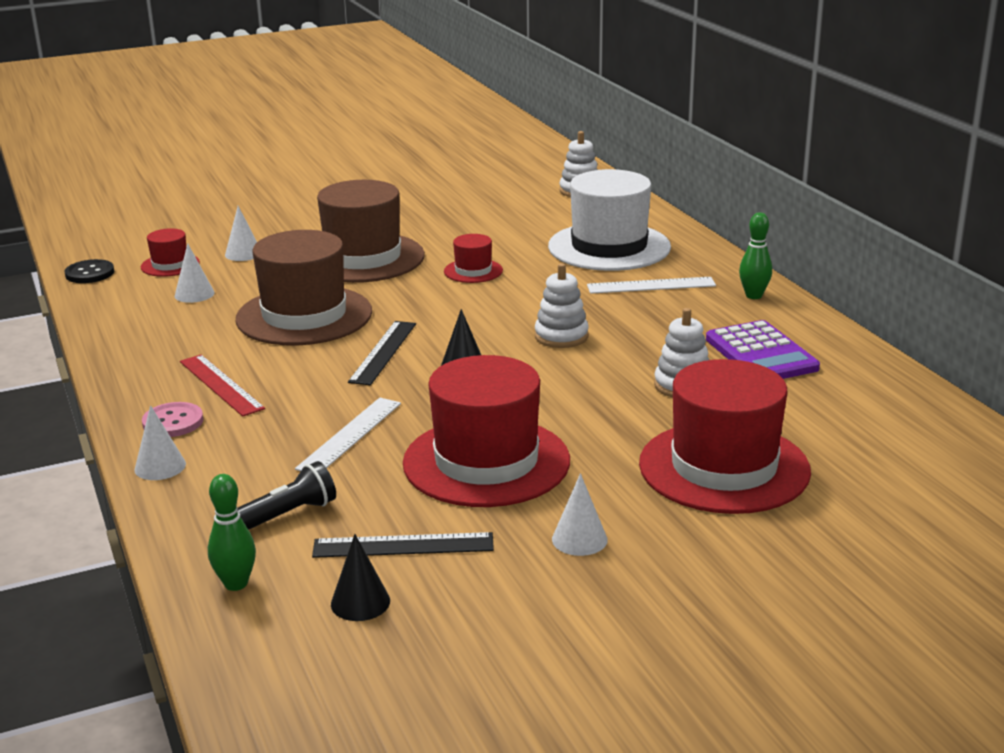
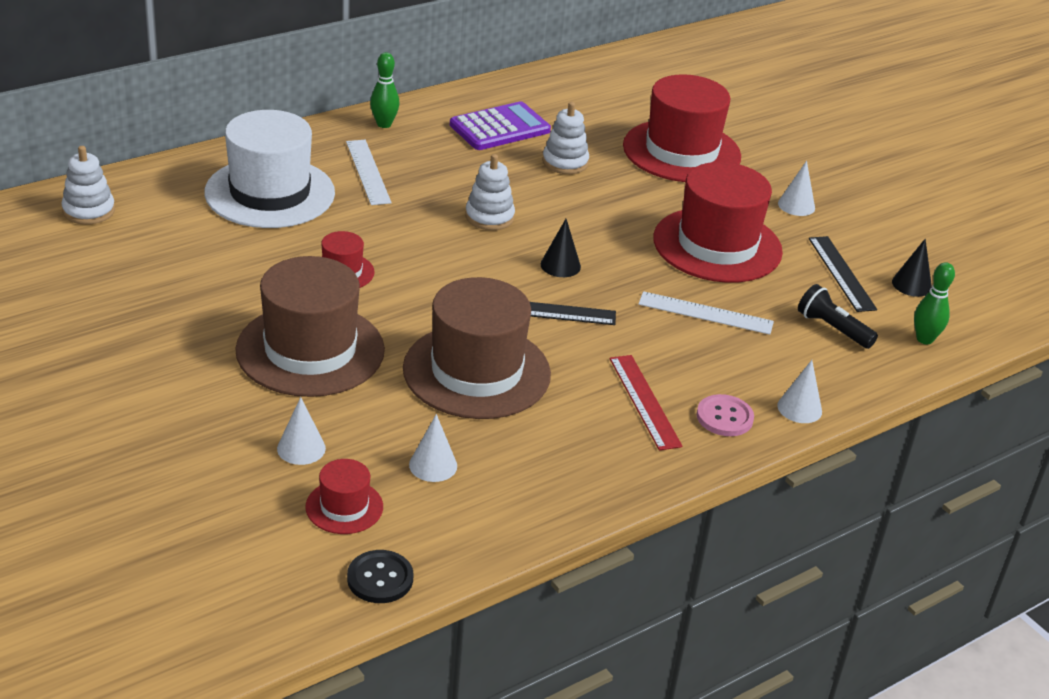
camera: 105 degrees left, 10 degrees up
(221, 385) = (644, 401): red ruler -> red ruler turned 60 degrees counterclockwise

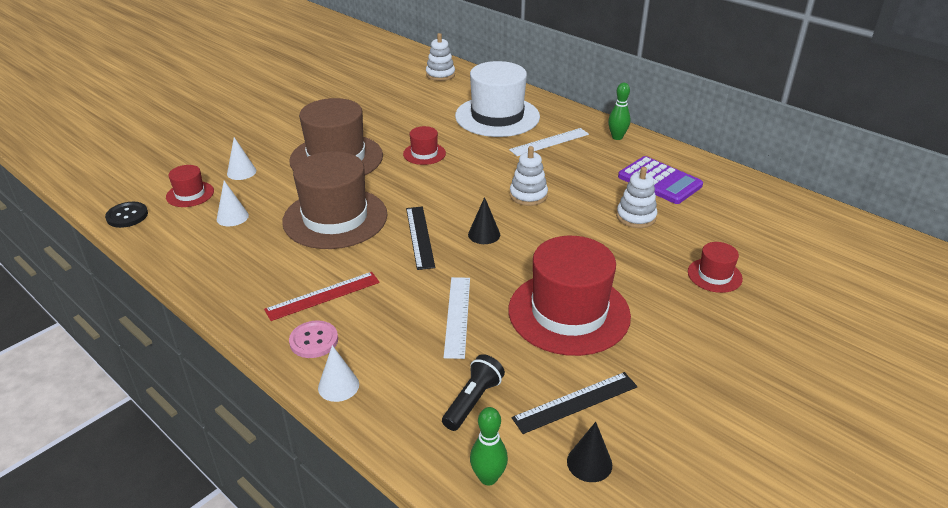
camera: 80 degrees right, 0 degrees up
(681, 151) = (714, 275): red hat -> red hat, size x0.47
(796, 205) = (681, 359): white cone -> none

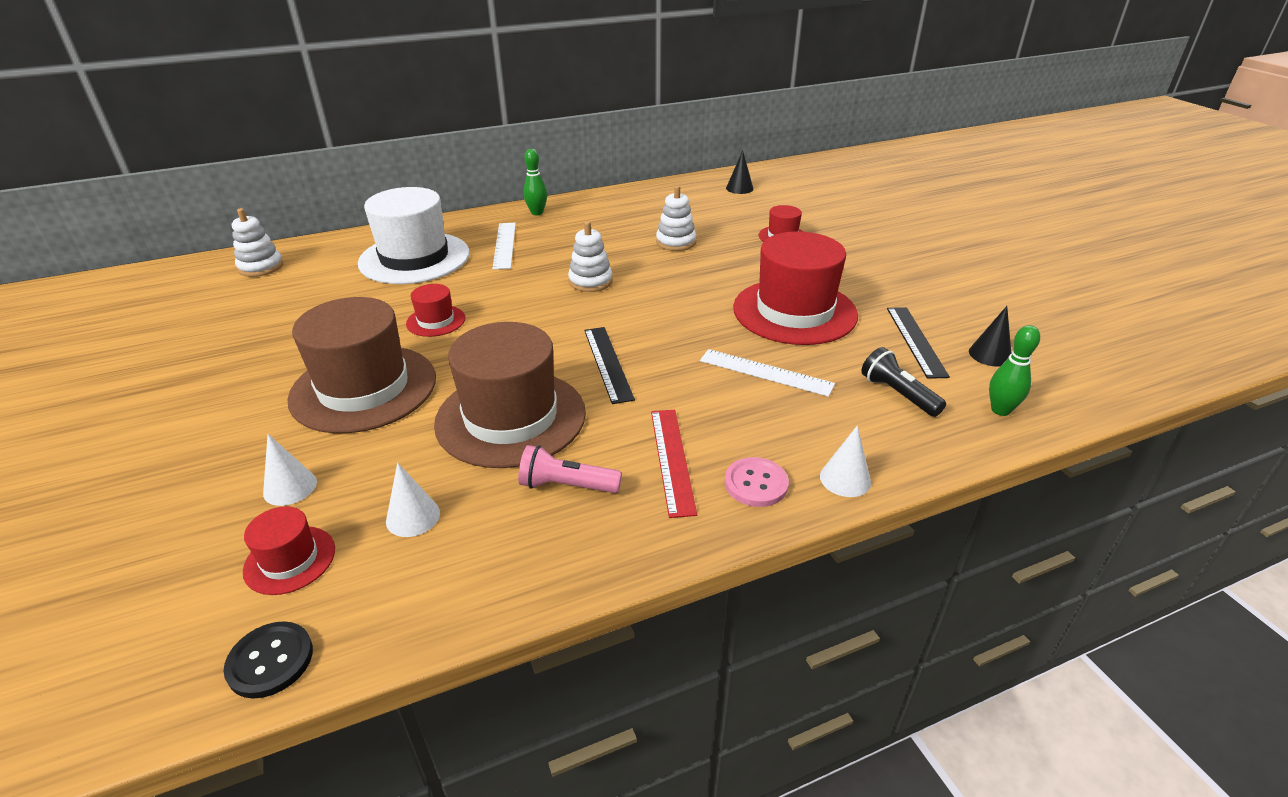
camera: 65 degrees left, 0 degrees up
(279, 260) = (567, 486): none -> pink flashlight
(420, 237) = (608, 363): black ruler -> black ruler turned 60 degrees clockwise
(484, 234) = (637, 323): black cone -> black cone (739, 188)
(659, 181) = (631, 217): purple calculator -> none

